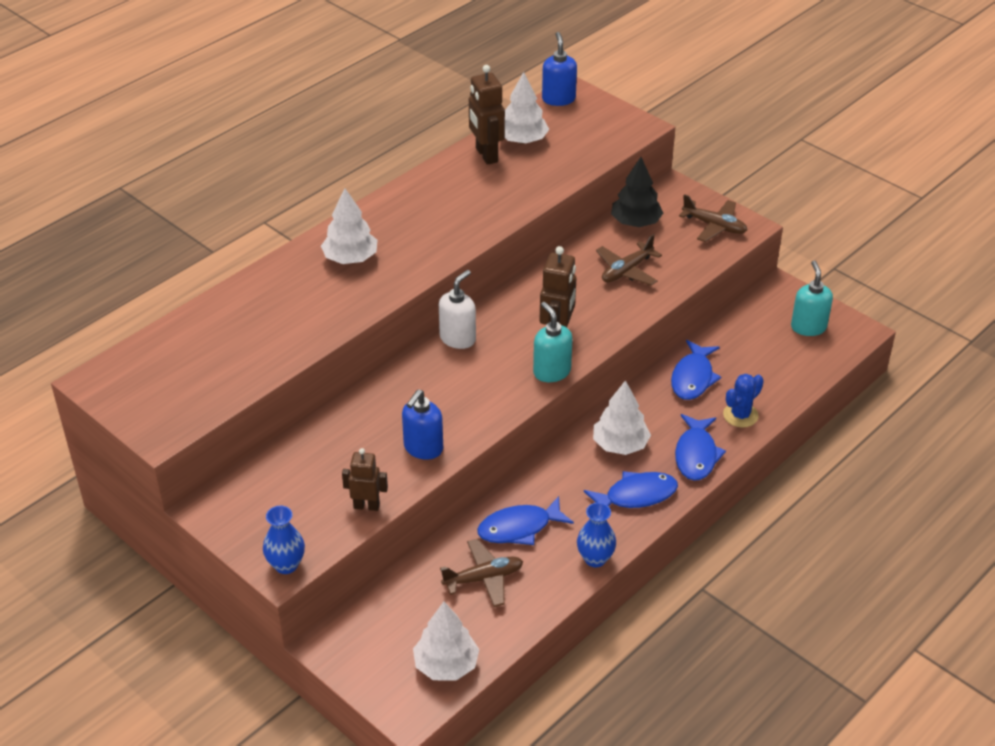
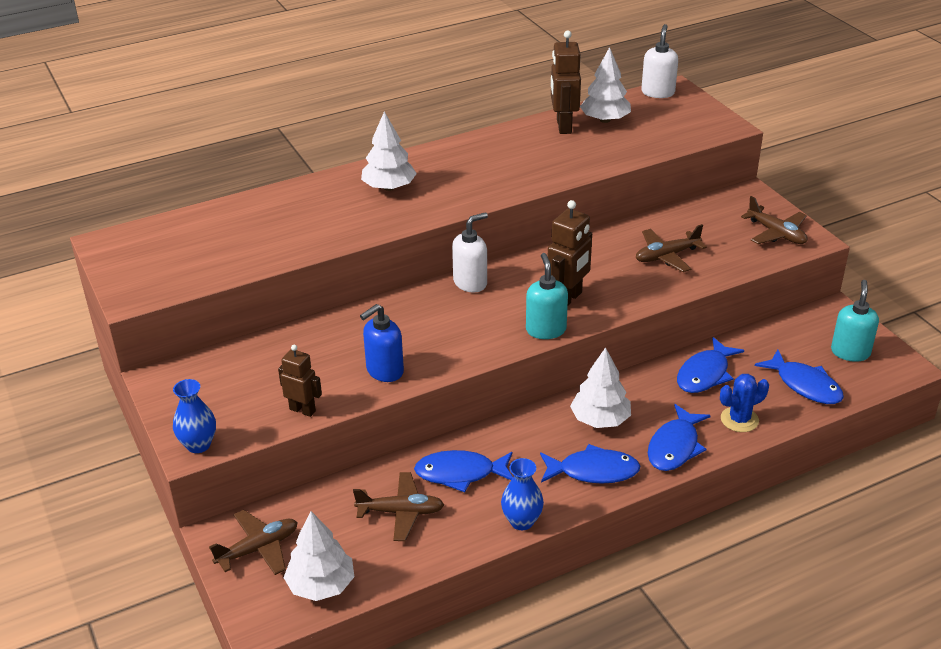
camera: 20 degrees right, 5 degrees down
(370, 647) = (258, 549): none -> brown plane
(558, 99) = (658, 92): blue soap dispenser -> white soap dispenser
(636, 222) = (697, 216): black tree -> none
(782, 368) = (805, 385): none -> blue fish

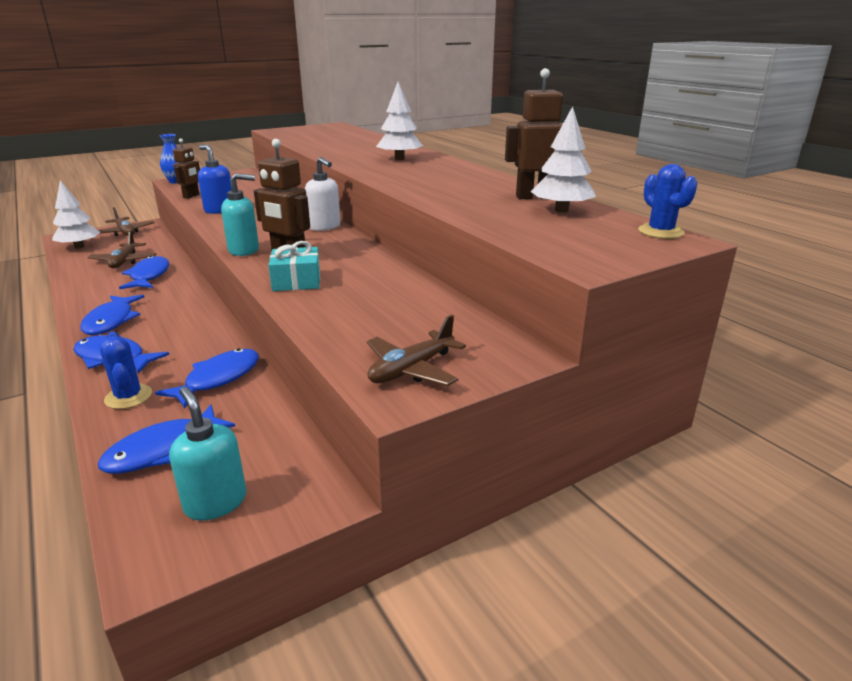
camera: 85 degrees right, 10 degrees down
(522, 521) = (78, 296): blue vase -> none
(600, 419) = (177, 324): white tree -> none
(630, 289) = (296, 281): none -> turquoise gift
(658, 92) = (660, 232): white soap dispenser -> blue cactus
(666, 256) = (358, 298): brown plane -> none
(705, 374) = (218, 379): blue fish -> blue fish turned 90 degrees clockwise
(850, 352) = (215, 502): turquoise soap dispenser -> turquoise soap dispenser turned 135 degrees counterclockwise

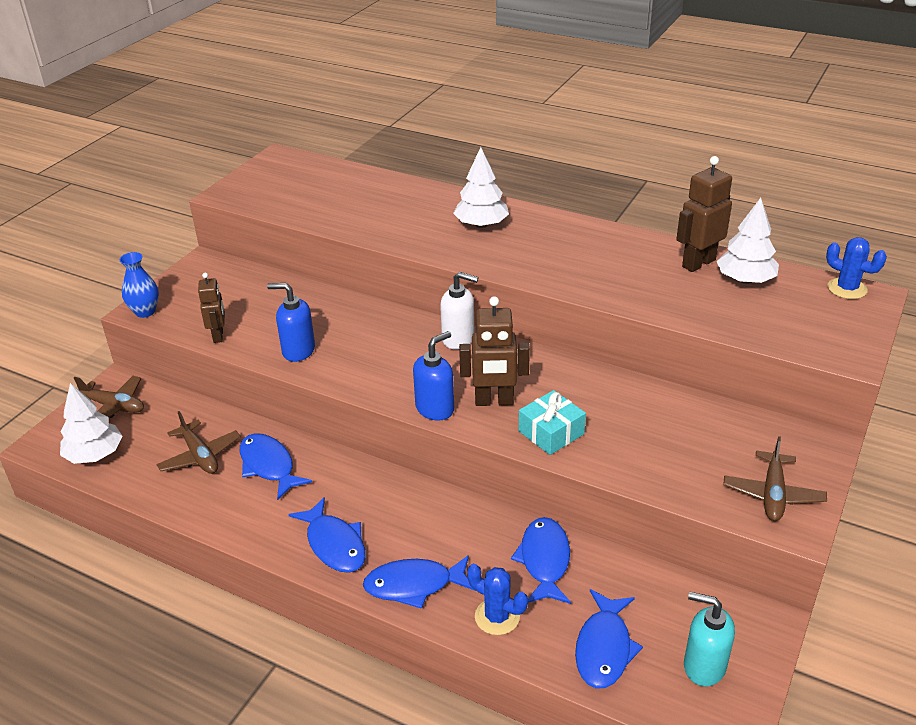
camera: 30 degrees left, 10 degrees up
(244, 250) = (435, 408): turquoise soap dispenser -> blue soap dispenser

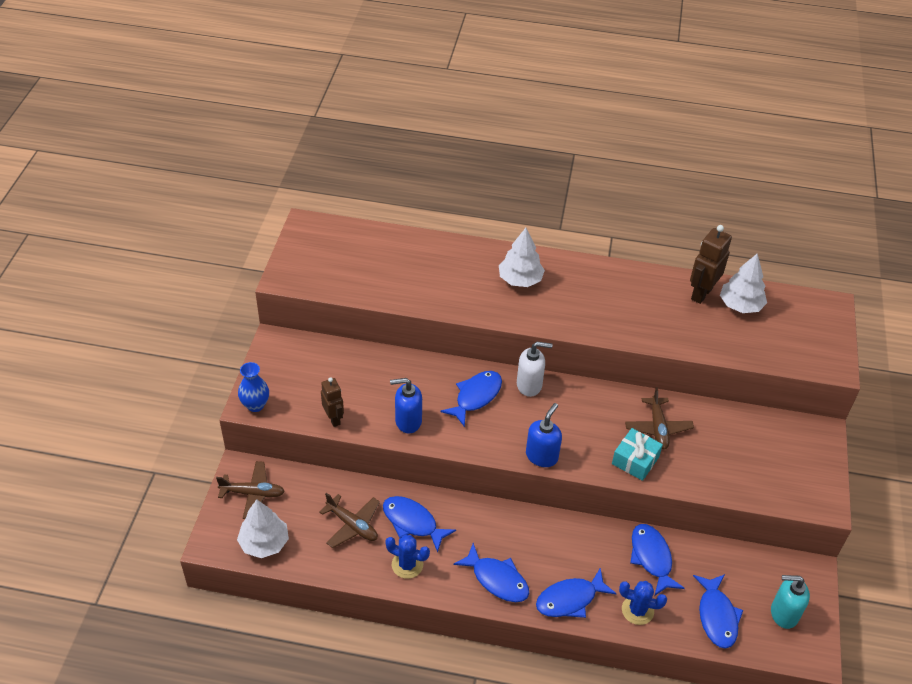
camera: 20 degrees left, 10 degrees up
(389, 340) = (476, 397): none -> blue fish
(494, 401) = (582, 440): brown robot -> none
(772, 494) = (802, 481): brown plane -> brown plane (658, 428)
(847, 289) = (813, 301): blue cactus -> blue cactus (407, 565)

